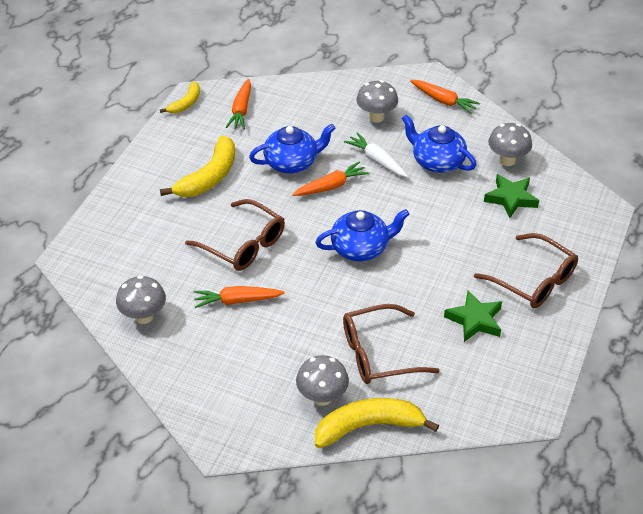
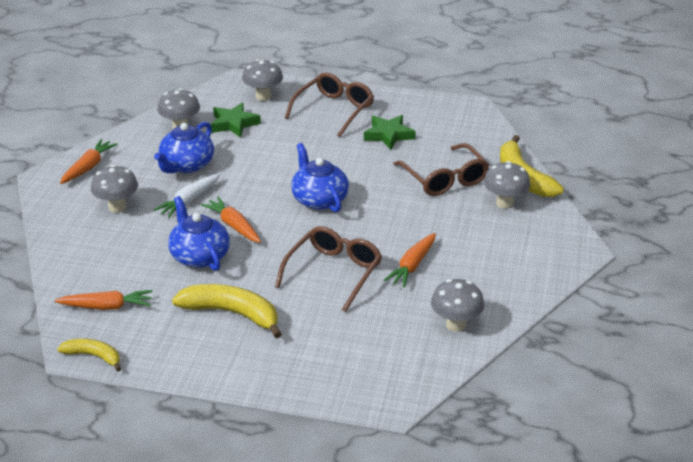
camera: 100 degrees left, 10 degrees down
(237, 301) = (412, 266): orange carrot -> orange carrot turned 45 degrees clockwise
(567, 225) = (263, 96): none -> grey mushroom

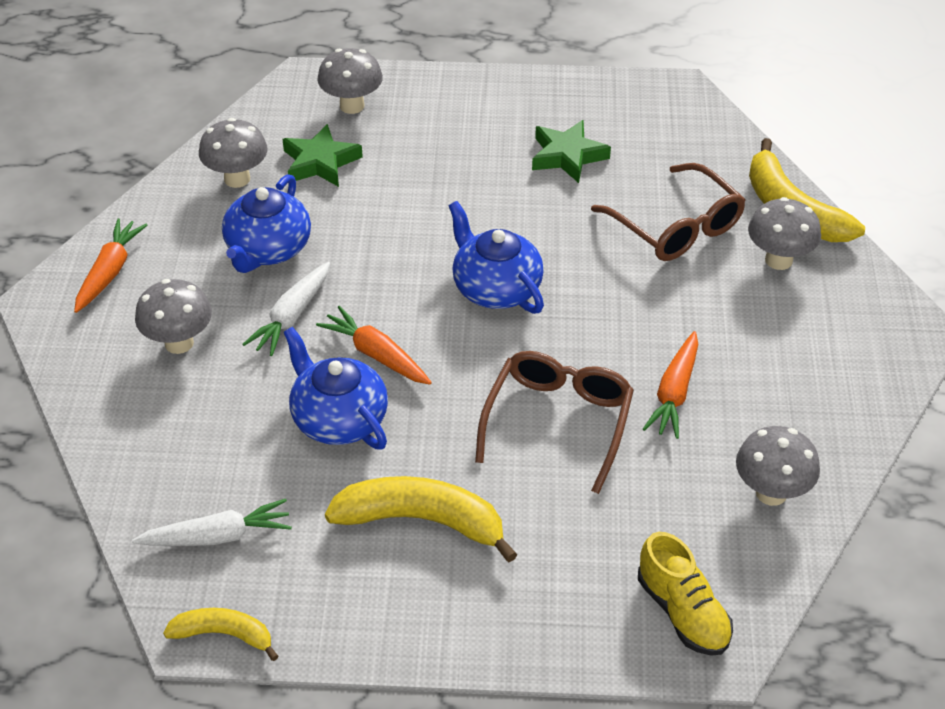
camera: 10 degrees left, 10 degrees up
(107, 307) = (217, 536): orange carrot -> white carrot
(334, 110) = (471, 118): brown glasses -> none
(377, 380) = (682, 612): none -> yellow shoe

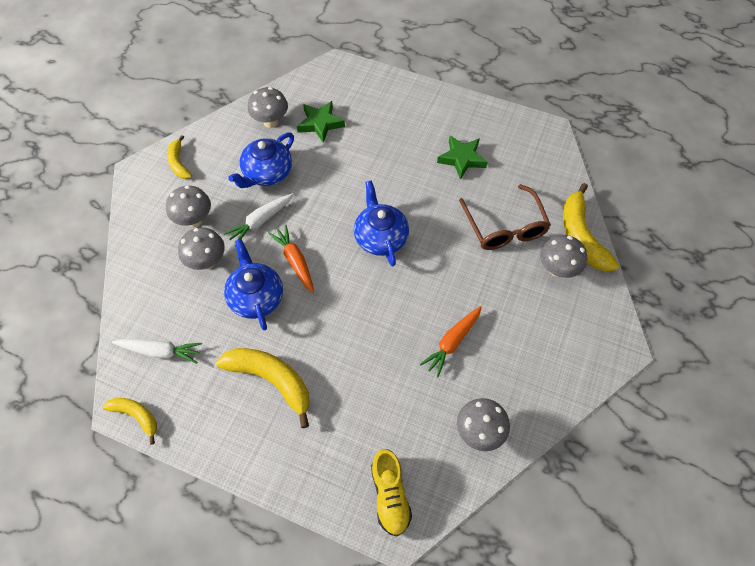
camera: 20 degrees right, 15 degrees up
(109, 272) = (179, 163): orange carrot -> yellow banana
(352, 106) = (354, 90): grey mushroom -> grey mushroom (207, 262)
(558, 421) = (376, 339): brown glasses -> none

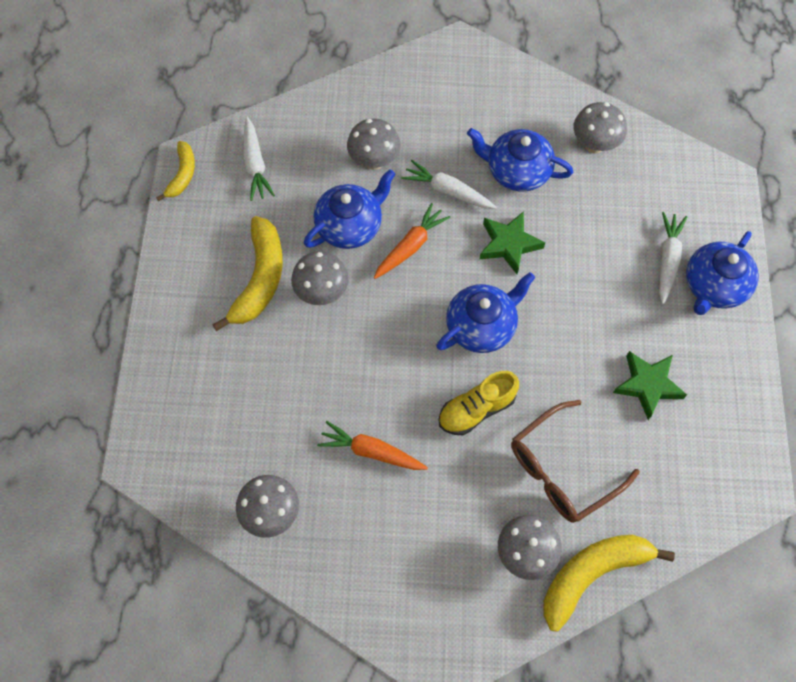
camera: 70 degrees right, 5 degrees up
(179, 163) = (488, 78): yellow banana -> none
(194, 220) = (421, 126): grey mushroom -> grey mushroom (322, 292)
(320, 123) = (620, 199): green star -> green star (509, 244)
(377, 115) = (667, 260): none -> white carrot
(390, 495) = (173, 440): yellow shoe -> yellow shoe (476, 409)
(407, 100) = (714, 286): none -> blue teapot

